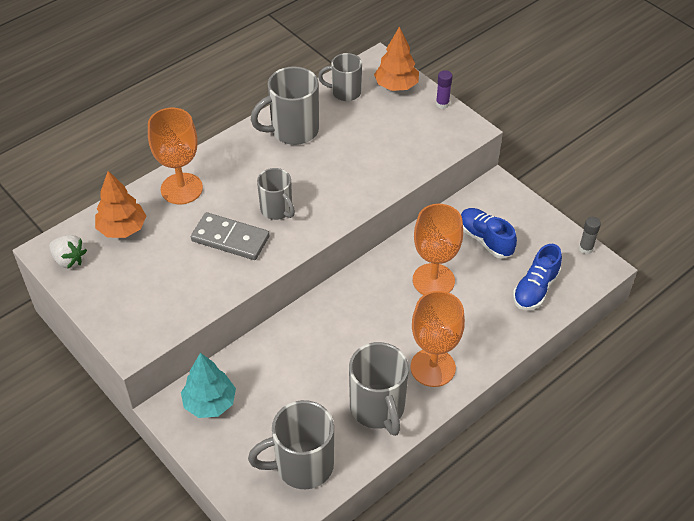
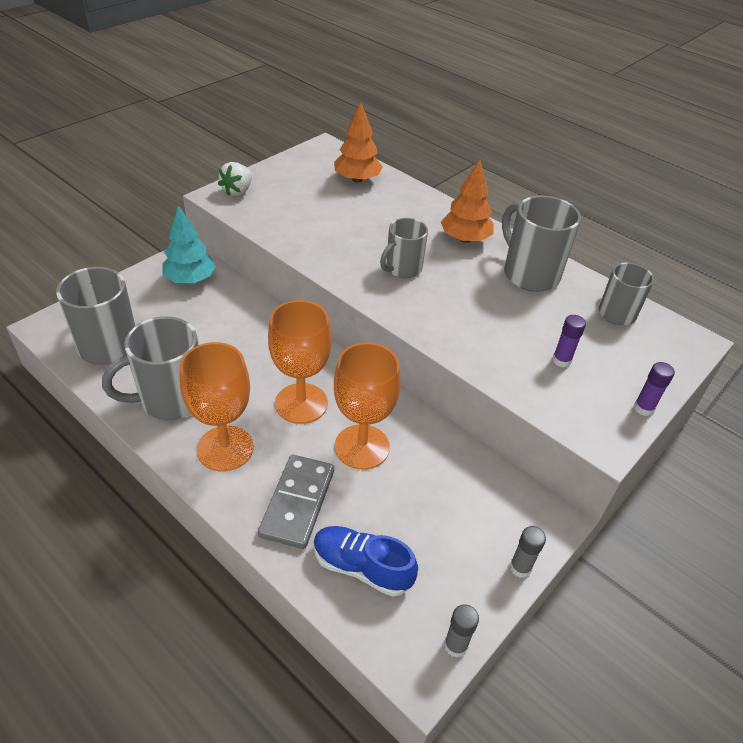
camera: 80 degrees right, 5 degrees down
(69, 260) = (316, 157): white strawberry -> white strawberry (237, 191)
(181, 189) = (416, 207): orange goblet -> orange goblet (301, 403)
(230, 238) = (355, 241): grey domino -> grey domino (298, 503)
(395, 134) = (561, 360): none -> purple glue stick
(396, 86) = (654, 359): orange tree -> orange tree (465, 239)
(485, 240) = (443, 505): blue shoe -> none
(533, 209) = (520, 568): none -> grey glue stick

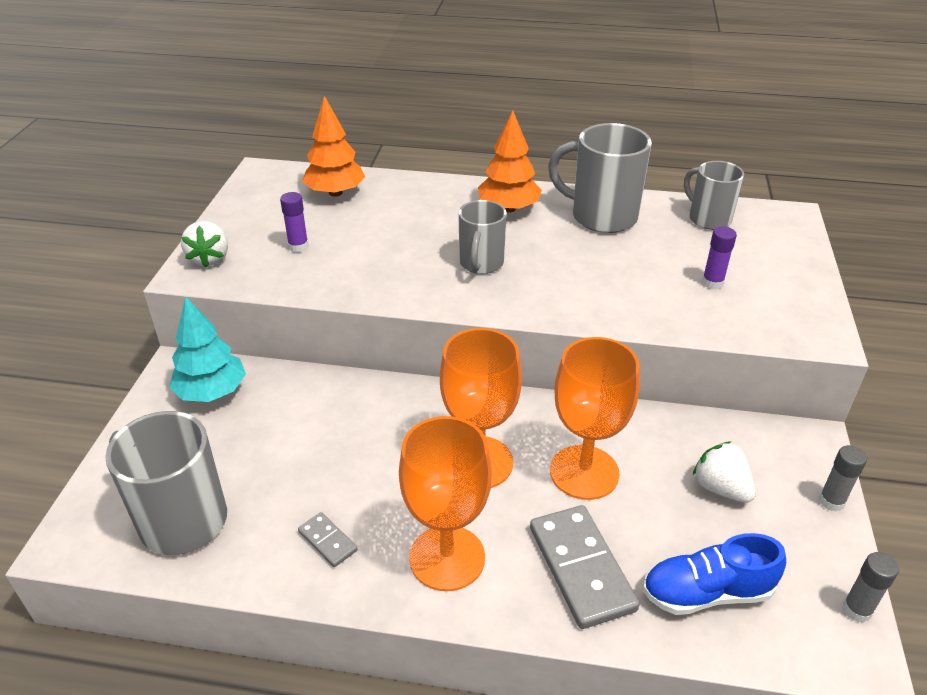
camera: 30 degrees left, 5 degrees down
(170, 400) = (328, 541): grey mug -> grey domino
(446, 510) = (720, 488): none -> white strawberry
(643, 408) = (817, 292): purple glue stick -> purple glue stick (298, 246)

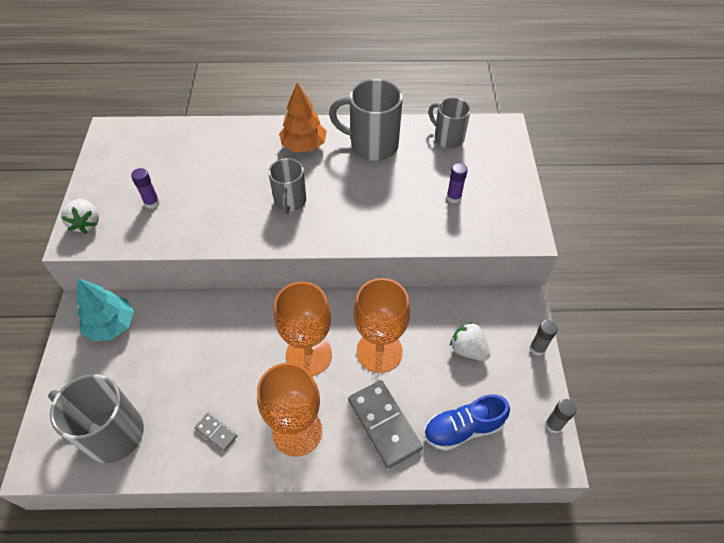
camera: 10 degrees left, 15 degrees up
(335, 193) = (171, 146): orange tree -> none

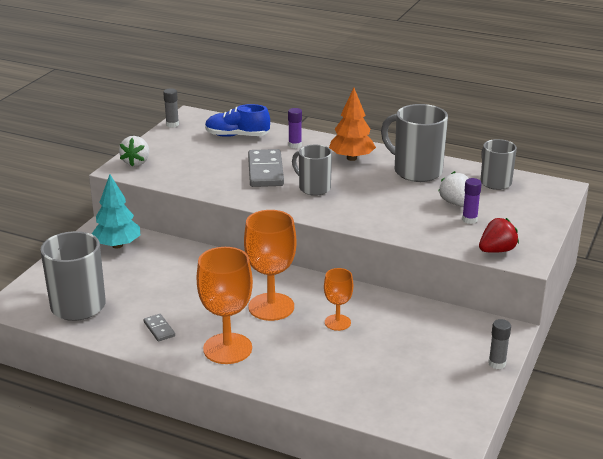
camera: 25 degrees right, 25 degrees down
(152, 203) = (196, 163): purple glue stick -> purple glue stick (295, 145)
(290, 202) = (313, 188): grey mug -> grey mug turned 105 degrees clockwise
(379, 351) = (337, 322): orange goblet -> orange goblet, size x0.56
(384, 424) = (308, 367): grey domino -> grey domino (265, 171)
(463, 428) = (381, 392): blue shoe -> blue shoe (237, 136)
(468, 349) = (424, 345): white strawberry -> white strawberry (455, 203)
(498, 232) = (497, 250): none -> red strawberry
(553, 425) = (474, 416): grey glue stick -> grey glue stick (172, 124)

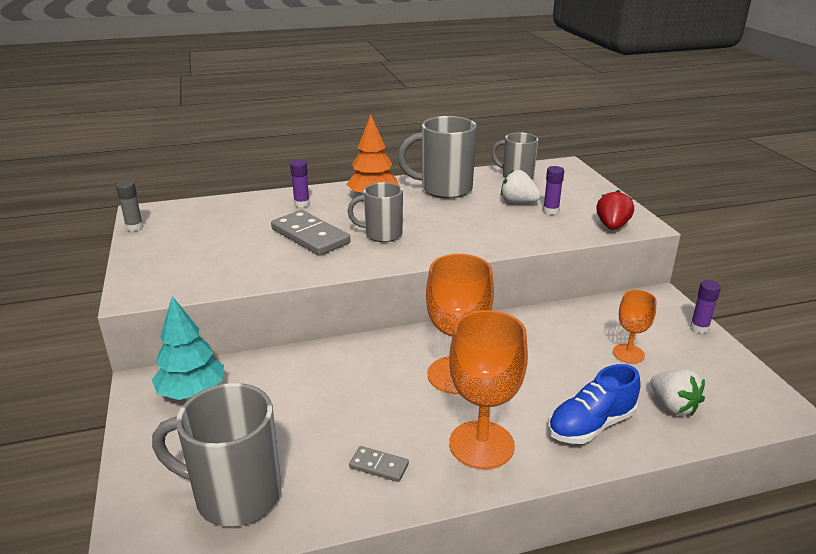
camera: 40 degrees left, 0 degrees up
(136, 162) = (145, 280): white strawberry -> white strawberry (673, 406)
(237, 136) = (228, 214): blue shoe -> blue shoe (591, 425)
(337, 322) = (535, 358): orange goblet -> orange goblet (628, 353)
(497, 363) = (699, 328): grey glue stick -> purple glue stick

